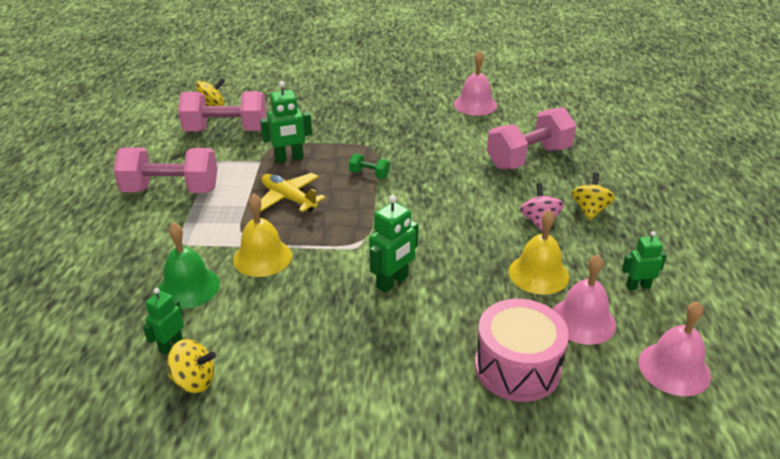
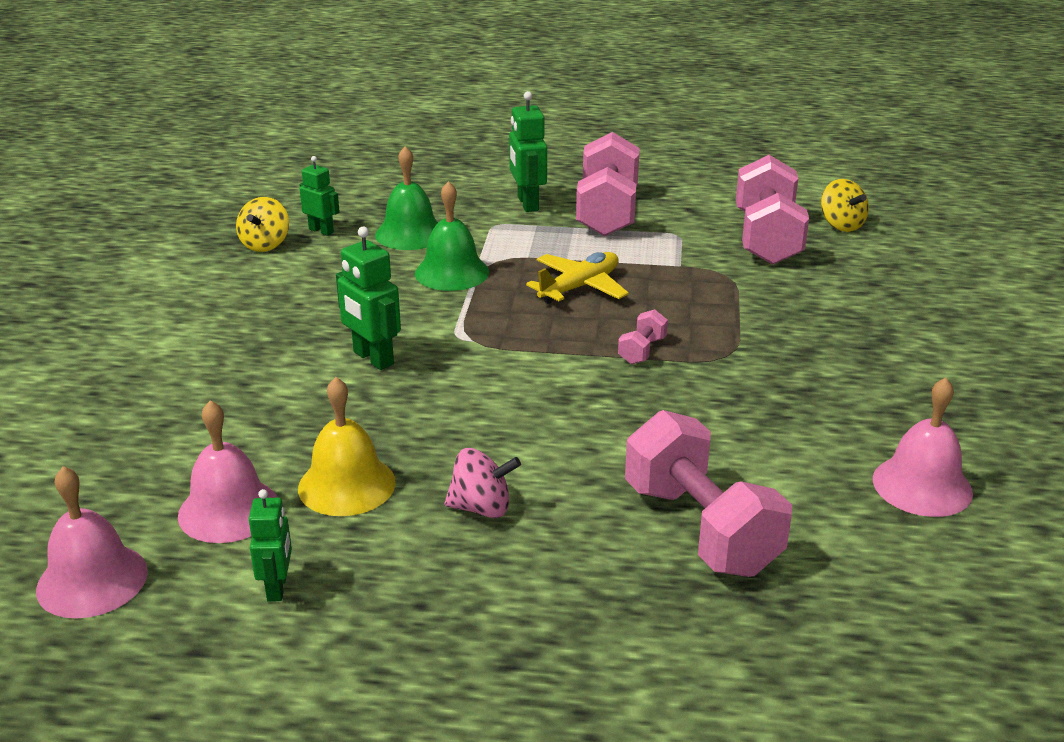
camera: 95 degrees right, 5 degrees down
(262, 257) = (452, 272): yellow bell -> green bell
(289, 158) = (688, 286): green robot -> green robot (527, 204)
(369, 174) = (642, 351): green dumbbell -> pink dumbbell
(517, 367) = (174, 438): pink drum -> none
(590, 210) = (506, 577): yellow spinning top -> none

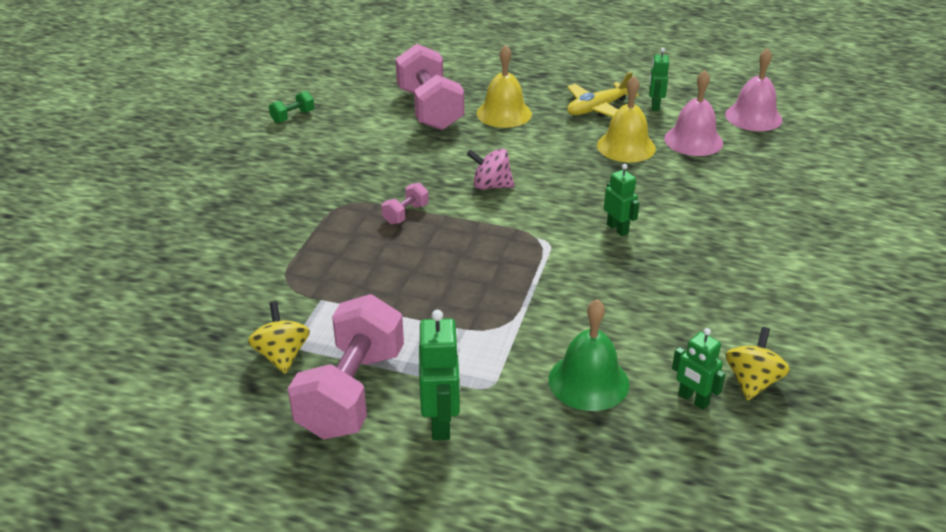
camera: 170 degrees left, 5 degrees up
(373, 358) = (617, 229): green robot -> green robot, size x0.66
(452, 272) = (546, 315): green bell -> none
(481, 508) = (546, 129): pink spinning top -> pink spinning top (491, 186)
(564, 534) = (504, 113): none -> yellow bell
(579, 287) = (429, 282): yellow plane -> yellow plane (597, 108)
(767, 239) = (208, 326): pink dumbbell -> none
(841, 225) = (112, 338): yellow spinning top -> yellow spinning top (282, 356)
(922, 485) = (293, 117): pink bell -> green dumbbell

